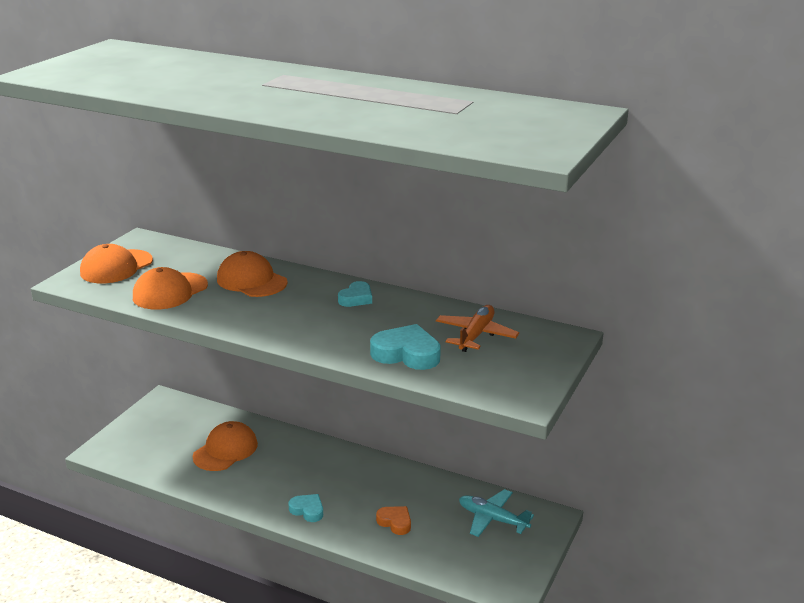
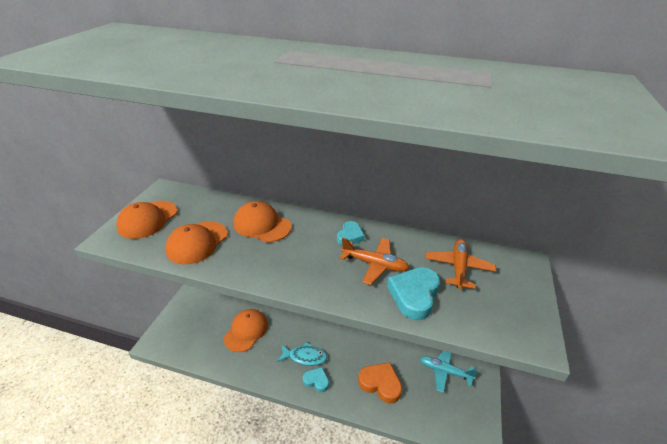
camera: 10 degrees left, 10 degrees up
(299, 485) = (305, 357): none -> turquoise fish
(374, 325) = (375, 264): none -> orange plane
(395, 522) = (380, 384): orange heart -> orange heart, size x1.62
(406, 354) = (414, 295): turquoise heart -> turquoise heart turned 75 degrees counterclockwise

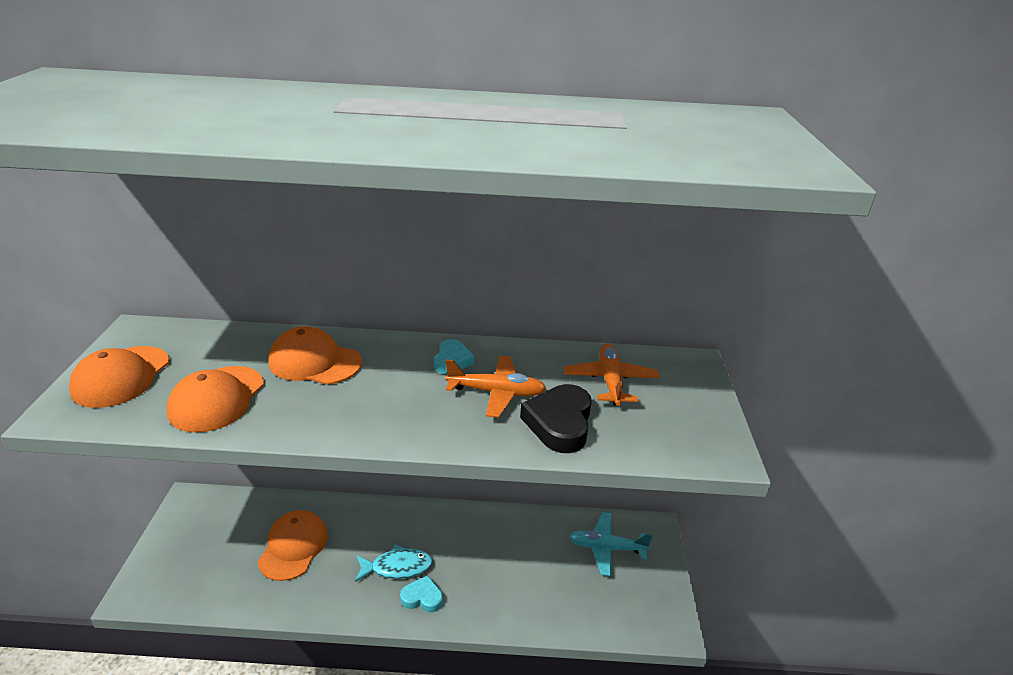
camera: 15 degrees left, 5 degrees down
(380, 384) = (519, 583): orange heart -> none
(414, 295) = (559, 423): turquoise heart -> black heart

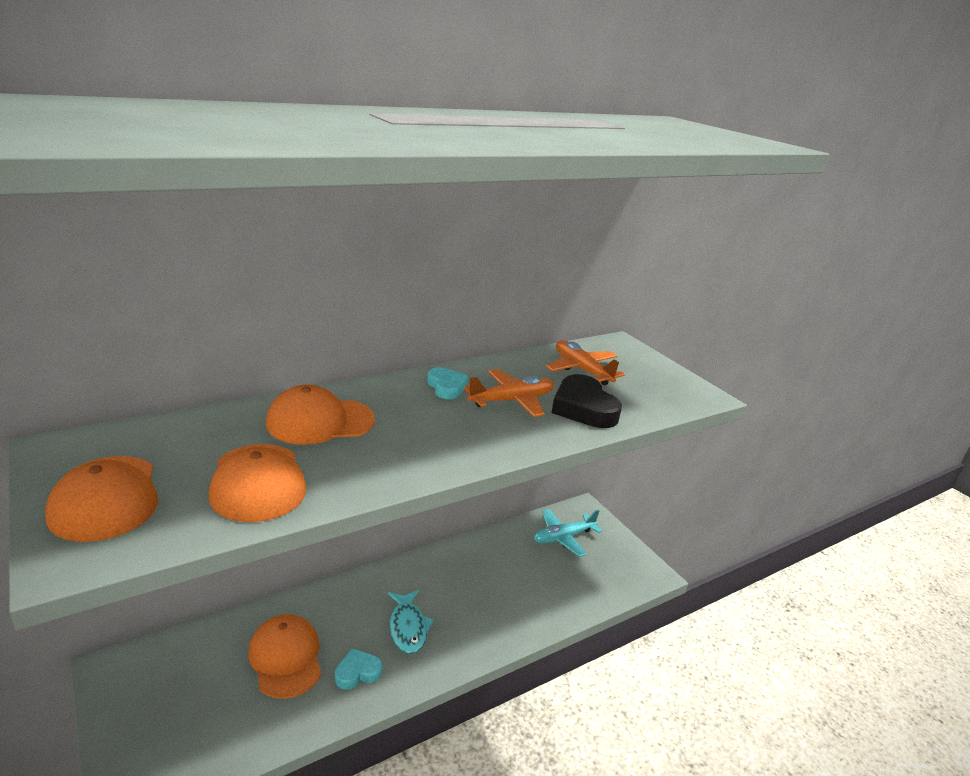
camera: 35 degrees left, 5 degrees down
(397, 567) = (408, 628): turquoise fish -> turquoise fish turned 120 degrees clockwise
(422, 598) = (453, 642): turquoise heart -> turquoise heart (357, 672)

